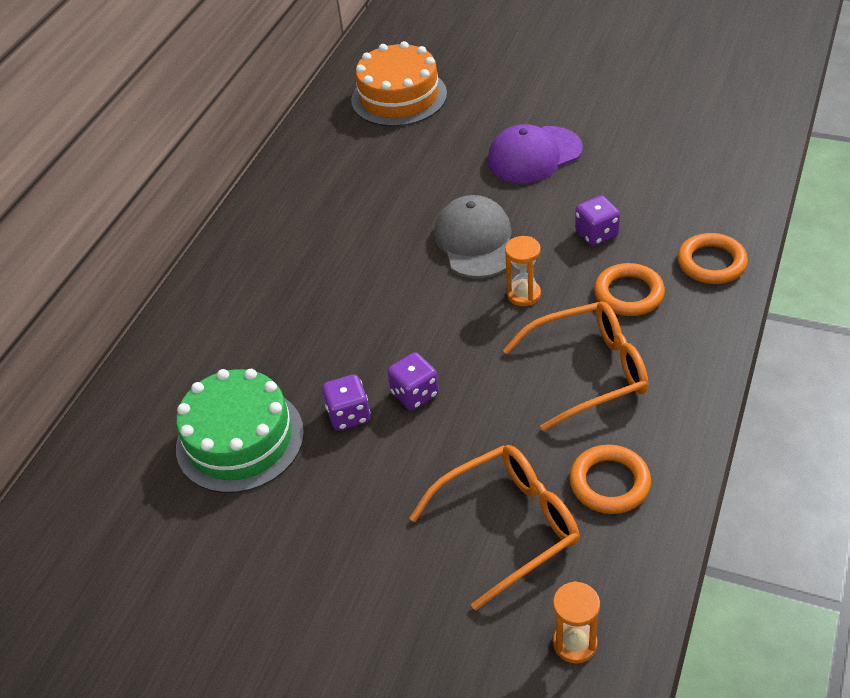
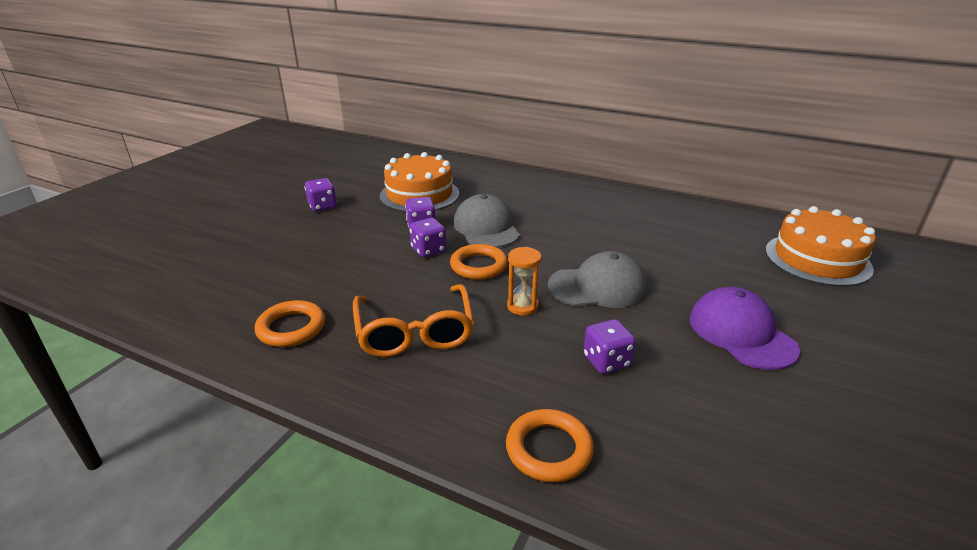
camera: 90 degrees right, 15 degrees down
(240, 439) = (419, 194): green cake -> orange cake
(284, 561) = (322, 206): none -> purple dice
(348, 345) = (486, 228): none -> grey cap
(507, 527) = (288, 278): orange glasses -> none
(575, 643) = (177, 296): orange hourglass -> none
(628, 294) = (509, 371): orange ring -> orange ring (478, 266)

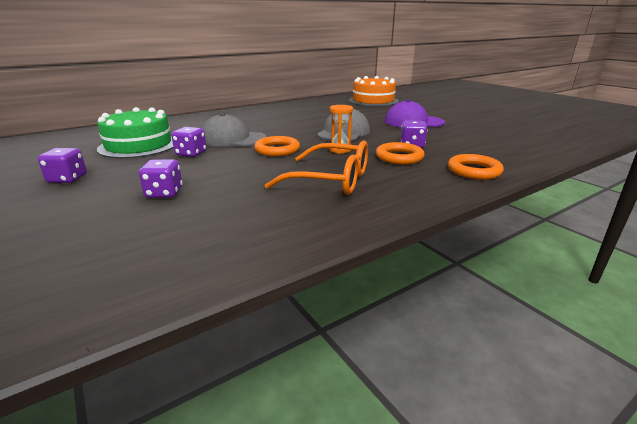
camera: 60 degrees left, 5 degrees down
(291, 328) = (265, 221): orange ring -> orange ring (399, 157)
(419, 194) = (139, 145): orange cake -> green cake
(428, 250) = (230, 158): purple dice -> purple dice (164, 193)

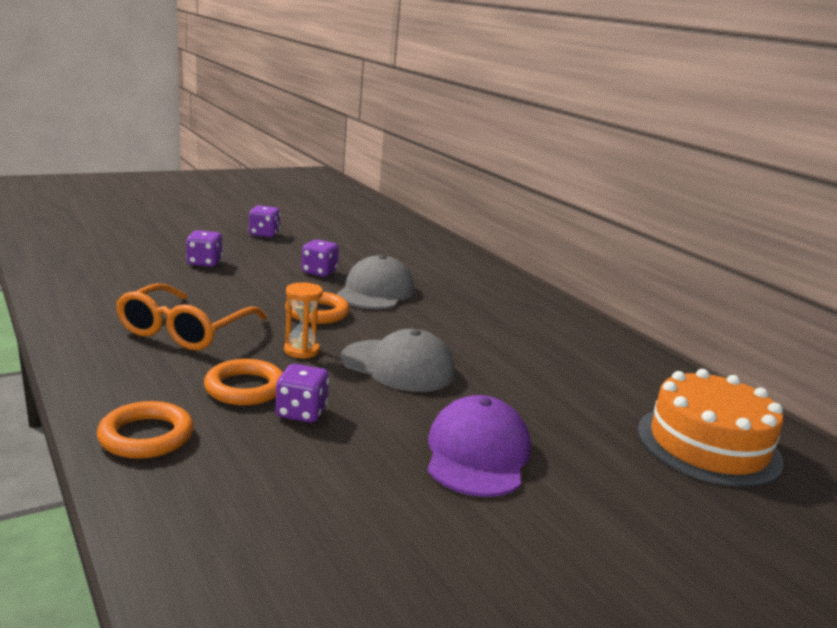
camera: 90 degrees right, 5 degrees down
(139, 145) = (360, 252): green cake -> none

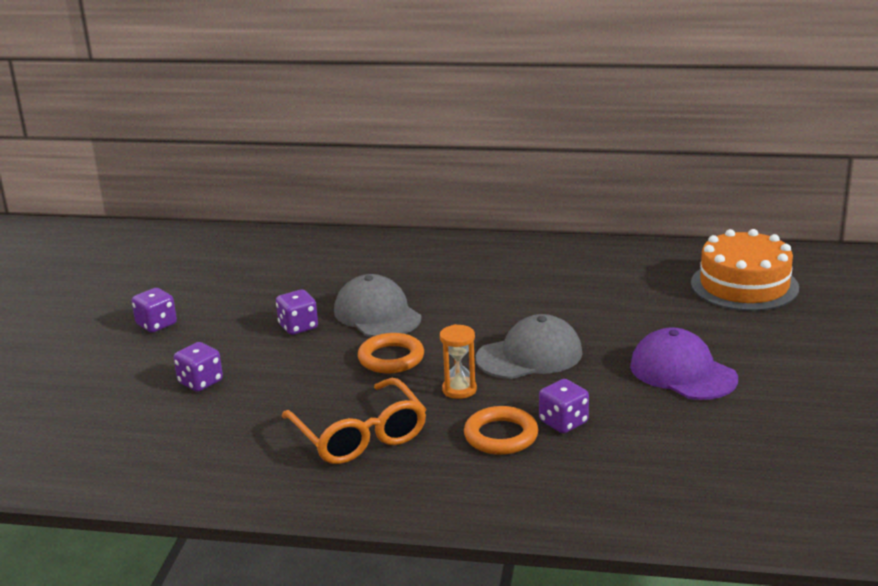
camera: 45 degrees left, 5 degrees up
(146, 436) = (538, 501): orange ring -> none

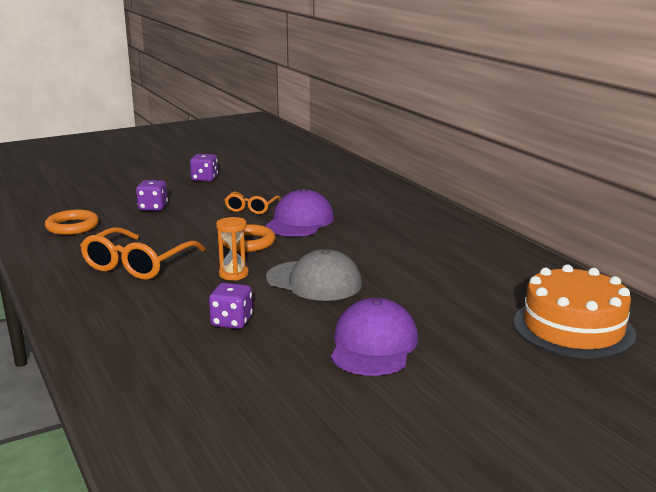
camera: 50 degrees right, 5 degrees down
(298, 327) = (251, 208): purple dice -> orange glasses
(377, 314) = (300, 221): grey cap -> purple cap
(501, 436) = (186, 306): orange ring -> orange ring (72, 226)

